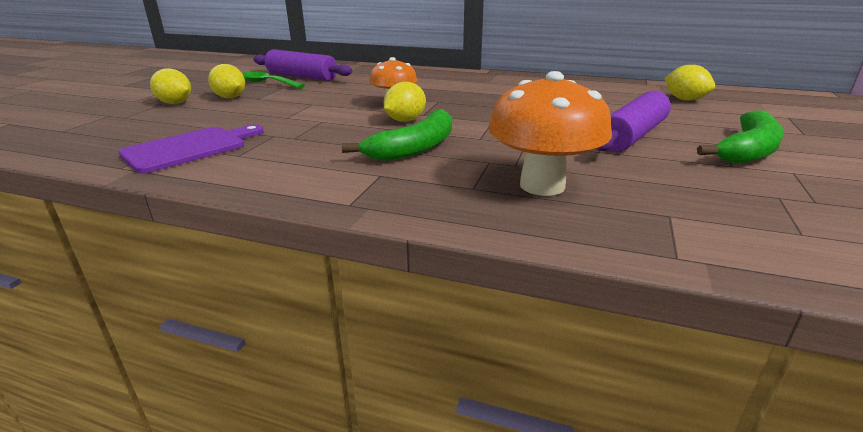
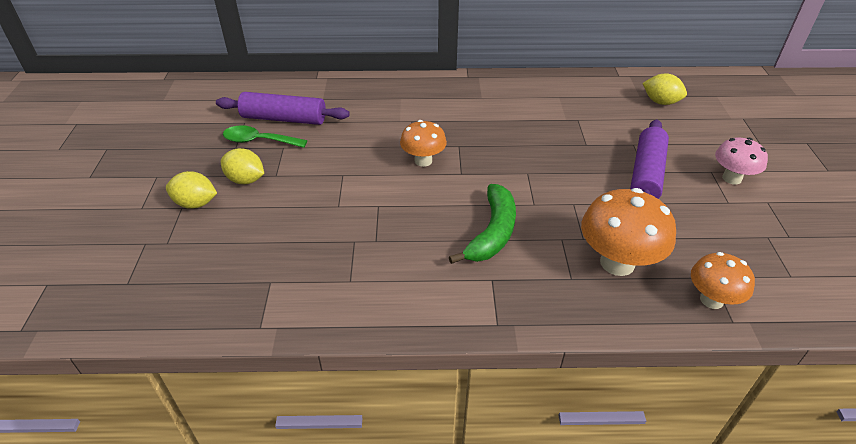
camera: 20 degrees left, 15 degrees up
(190, 148) = (295, 282): purple cutting board -> none
(405, 120) = (453, 188): yellow lemon -> none
(655, 233) = (711, 300): none -> orange mushroom
(748, 150) = (732, 178): green banana -> pink mushroom

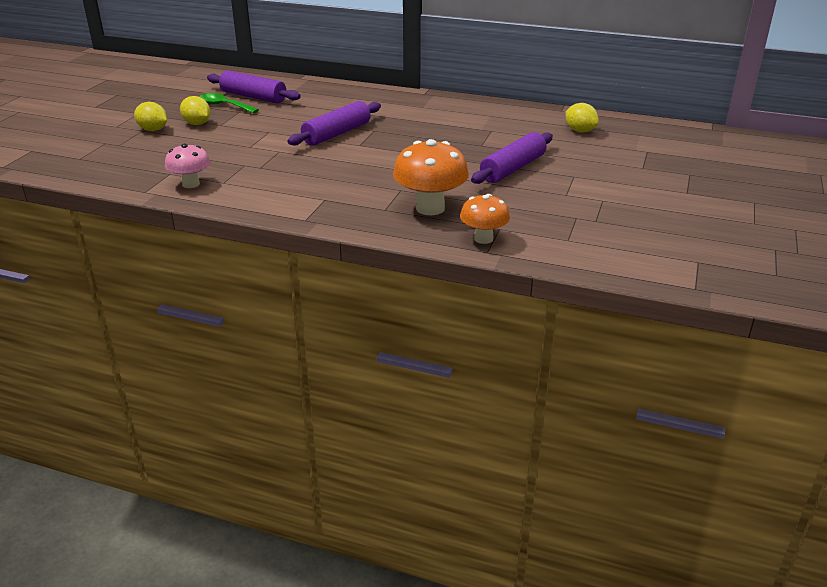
camera: 20 degrees right, 10 degrees down
(423, 161) = (337, 134): orange mushroom -> purple rolling pin
(492, 232) = (350, 177): green banana -> none
(732, 178) = (587, 182): pink mushroom -> pink mushroom (191, 184)

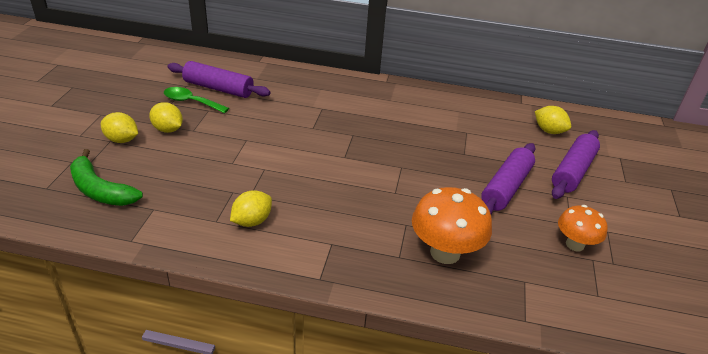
camera: 10 degrees left, 5 degrees up
(126, 161) = (100, 190): none -> green banana
(191, 184) = (180, 226): pink mushroom -> none
(256, 183) = (252, 221): none -> yellow lemon
(337, 134) = (317, 141): purple rolling pin -> purple rolling pin (573, 171)
(483, 238) = (514, 299): orange mushroom -> orange mushroom (575, 244)

